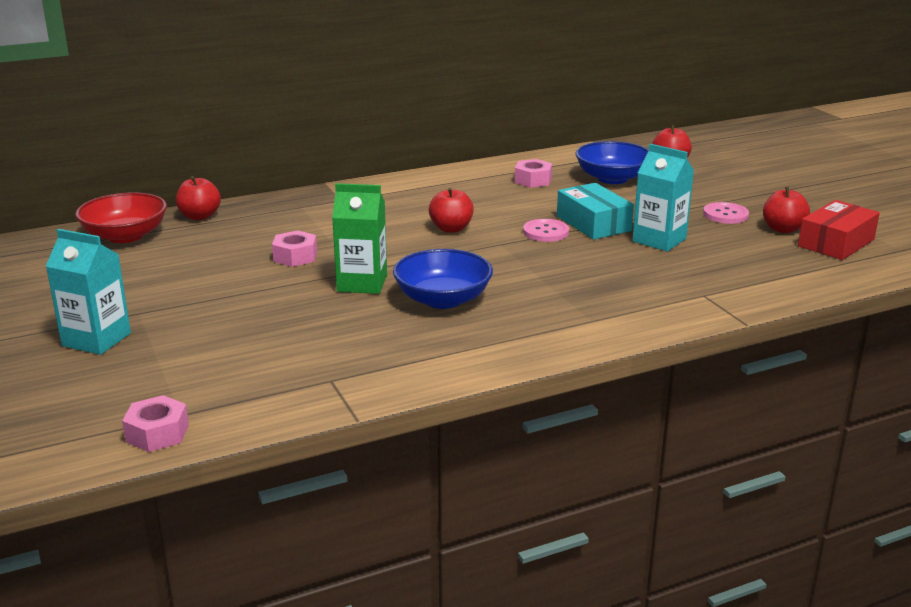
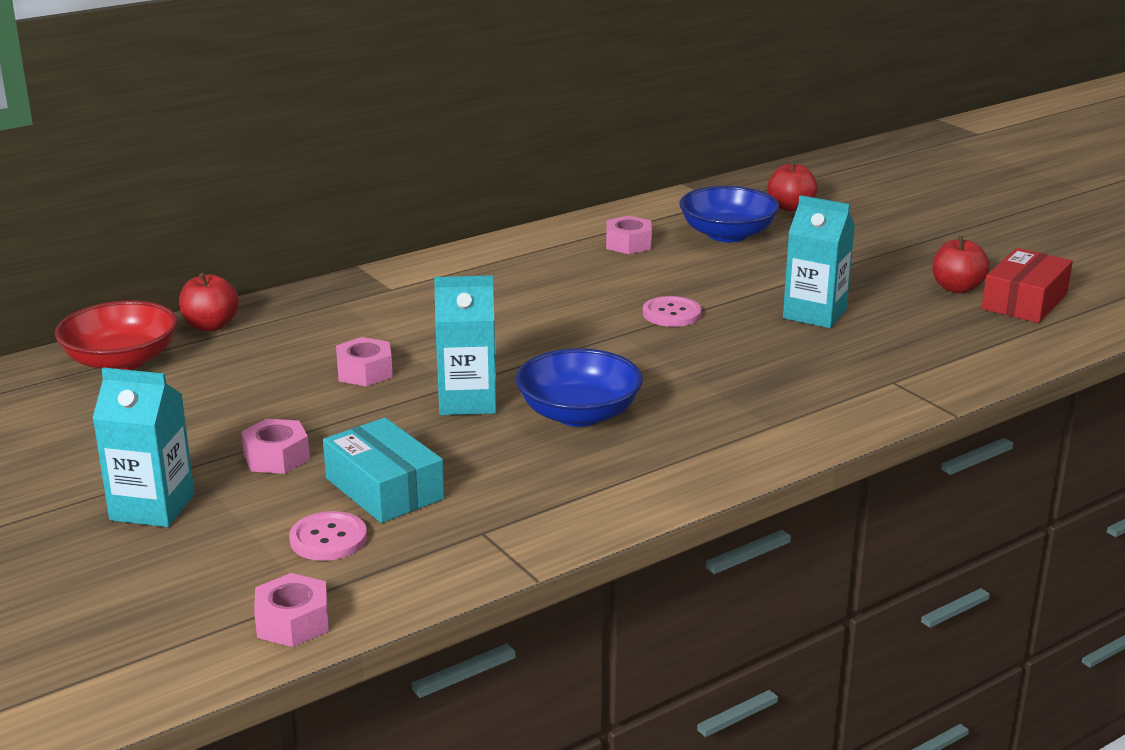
camera: 10 degrees left, 0 degrees up
(202, 311) = (276, 457): none -> pink nut
(362, 283) = (467, 401): green carton -> turquoise carton
(451, 229) = (551, 318): red apple -> none
(593, 223) = (726, 298): turquoise box -> turquoise box (384, 488)
(725, 215) = (882, 274): pink button -> pink button (328, 539)

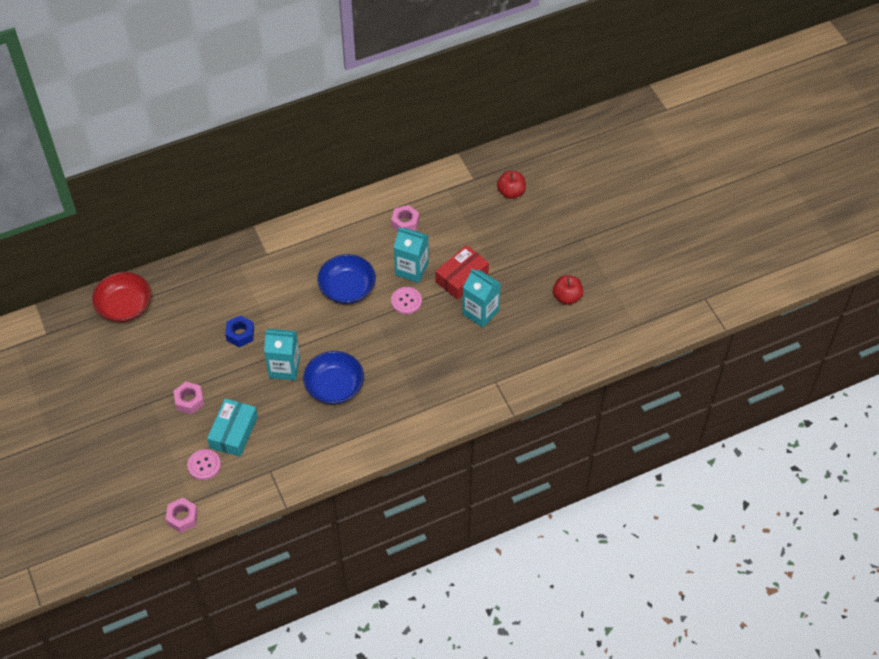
camera: 10 degrees right, 30 degrees up
(152, 507) = (132, 431): turquoise carton -> turquoise carton (411, 269)
(211, 326) = (170, 279): red apple -> none
(365, 372) = (240, 334): pink nut -> blue nut
(384, 488) = (234, 432): turquoise box -> turquoise box turned 45 degrees clockwise
(727, 234) = (463, 220): blue bowl -> blue bowl (347, 288)
(1024, 301) = (597, 316): red box -> red box (462, 278)

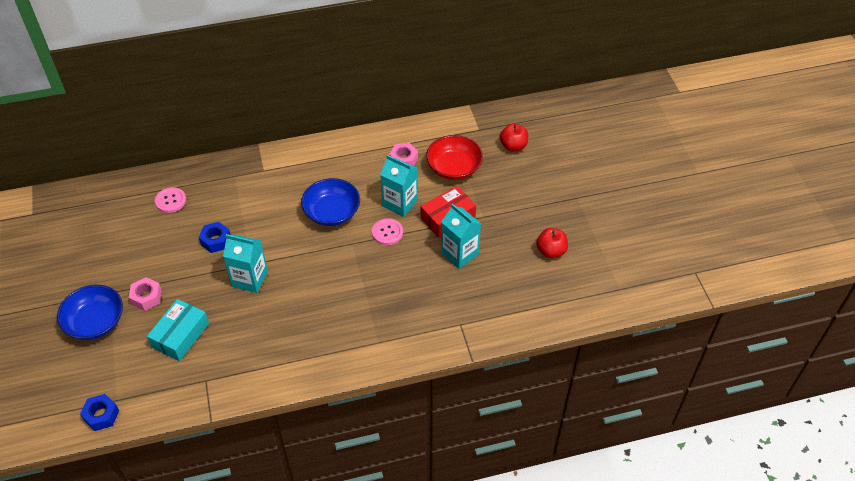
camera: 10 degrees right, 5 degrees down
(124, 306) = (114, 199): red bowl -> red bowl (454, 168)
(182, 518) = (101, 415): pink nut -> blue nut
(204, 465) = (140, 364): pink button -> pink button (170, 201)
(334, 387) = (294, 305): blue bowl -> blue bowl (95, 322)

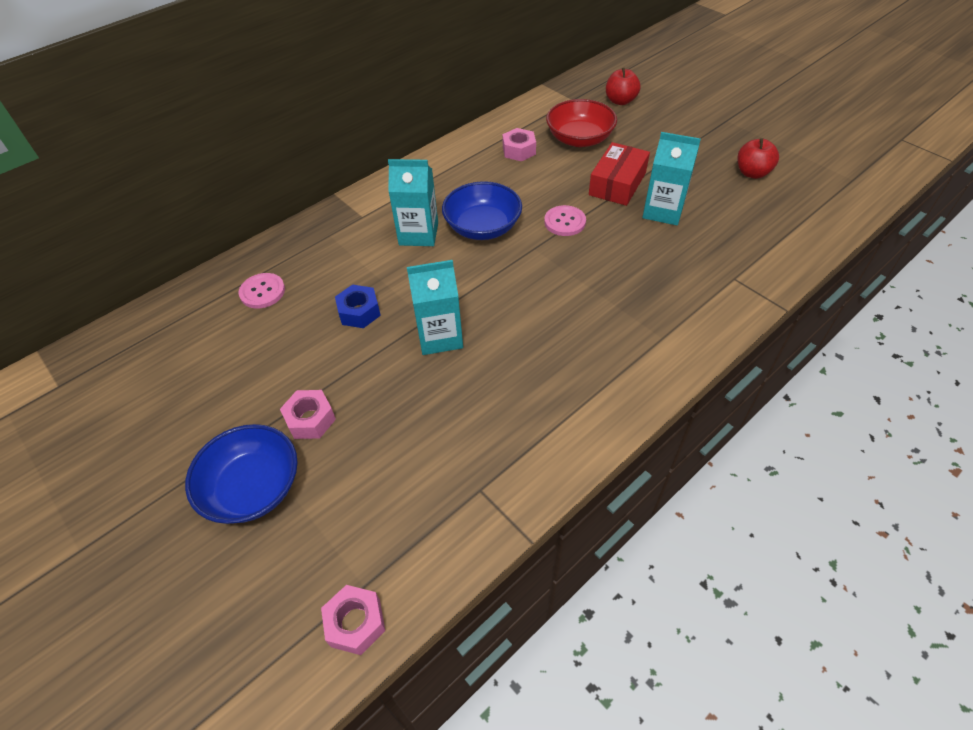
camera: 25 degrees left, 0 degrees up
(101, 415) = (356, 623): blue nut -> pink nut
(180, 335) = (397, 446): turquoise box -> none
(400, 203) = (552, 189): turquoise carton -> turquoise carton (418, 234)

